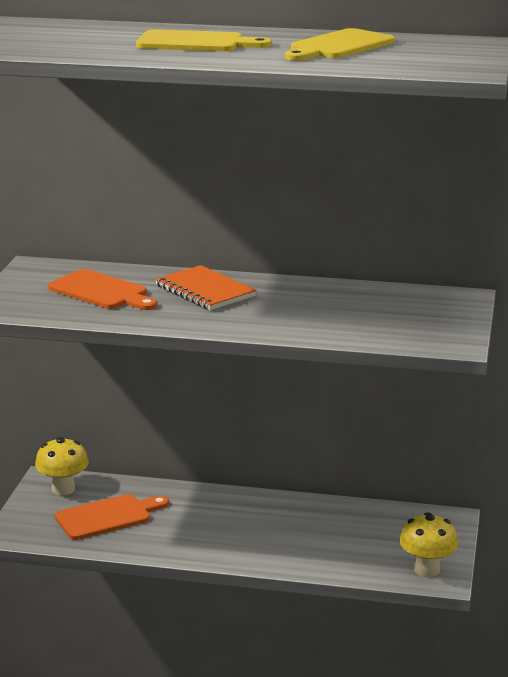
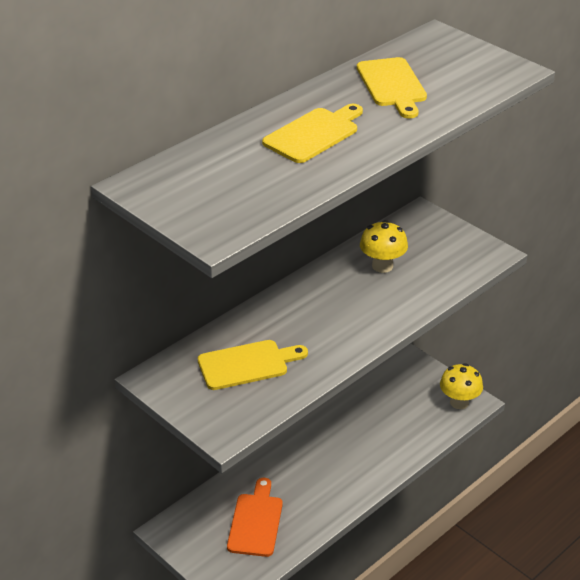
camera: 55 degrees left, 15 degrees up
(63, 489) = (191, 528): yellow mushroom -> yellow mushroom (382, 266)
(101, 292) = (247, 364): orange cutting board -> yellow cutting board
(205, 291) = (298, 314): orange notebook -> none

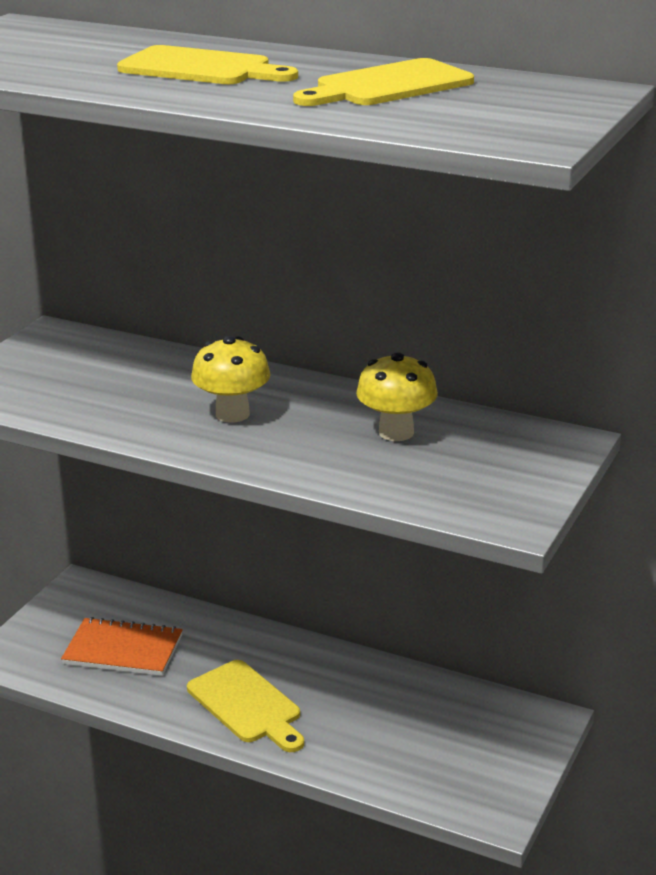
camera: 70 degrees right, 10 degrees down
(247, 364) = (106, 380): yellow cutting board -> yellow cutting board (247, 705)
(256, 522) = (123, 650): orange cutting board -> orange notebook
(459, 402) = (483, 796): yellow mushroom -> yellow mushroom (232, 414)

